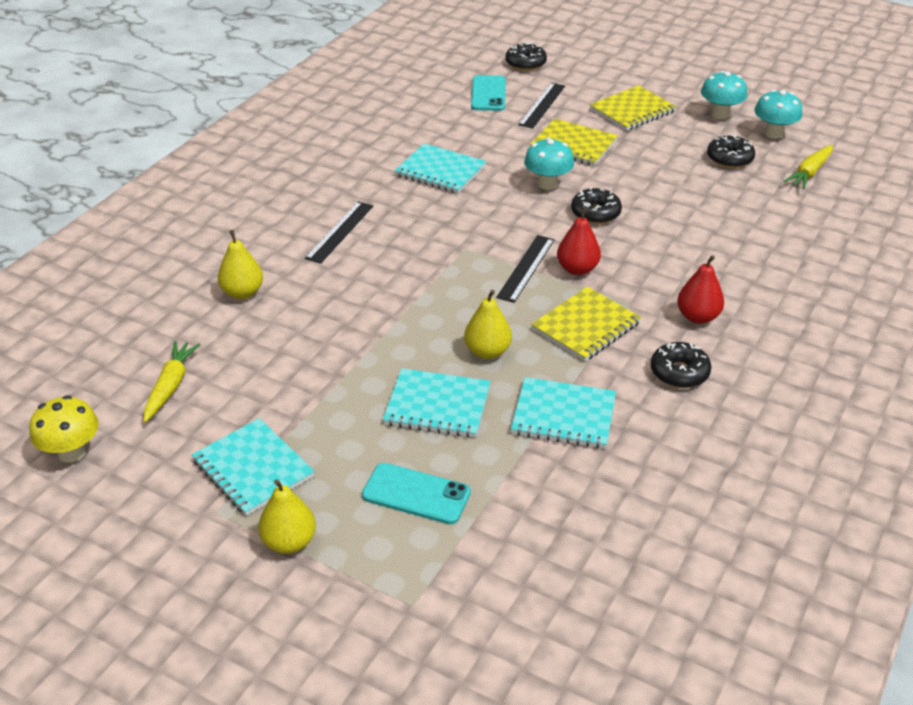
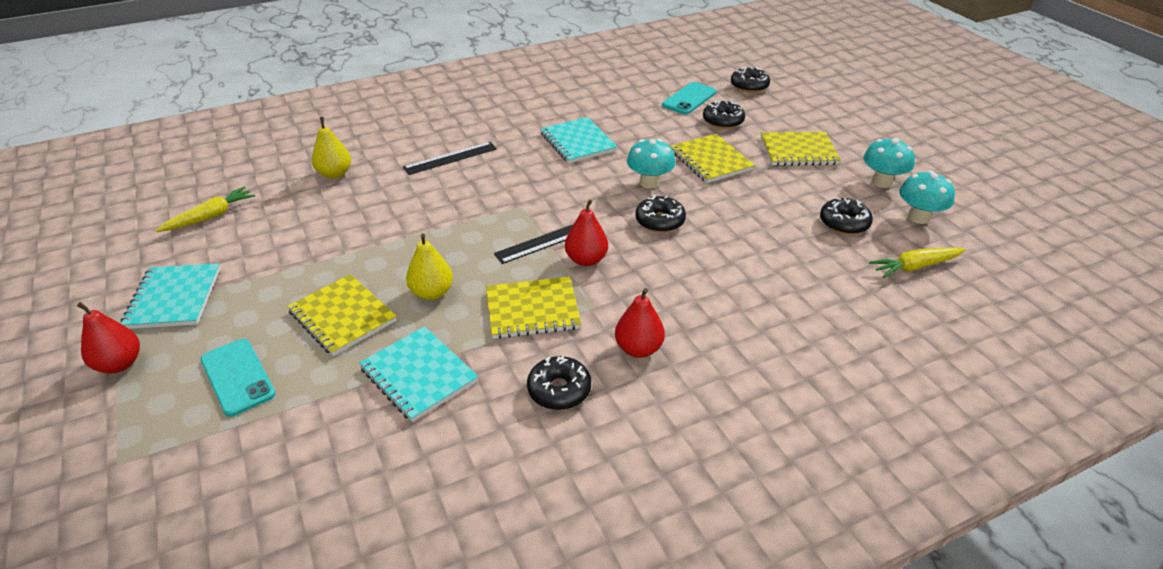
camera: 35 degrees right, 0 degrees up
(71, 452) = (104, 232): yellow mushroom -> none
(289, 542) = (120, 364): yellow pear -> red pear
(437, 405) = (343, 316): turquoise notebook -> yellow notebook
(542, 105) = (723, 121): black ruler -> black donut

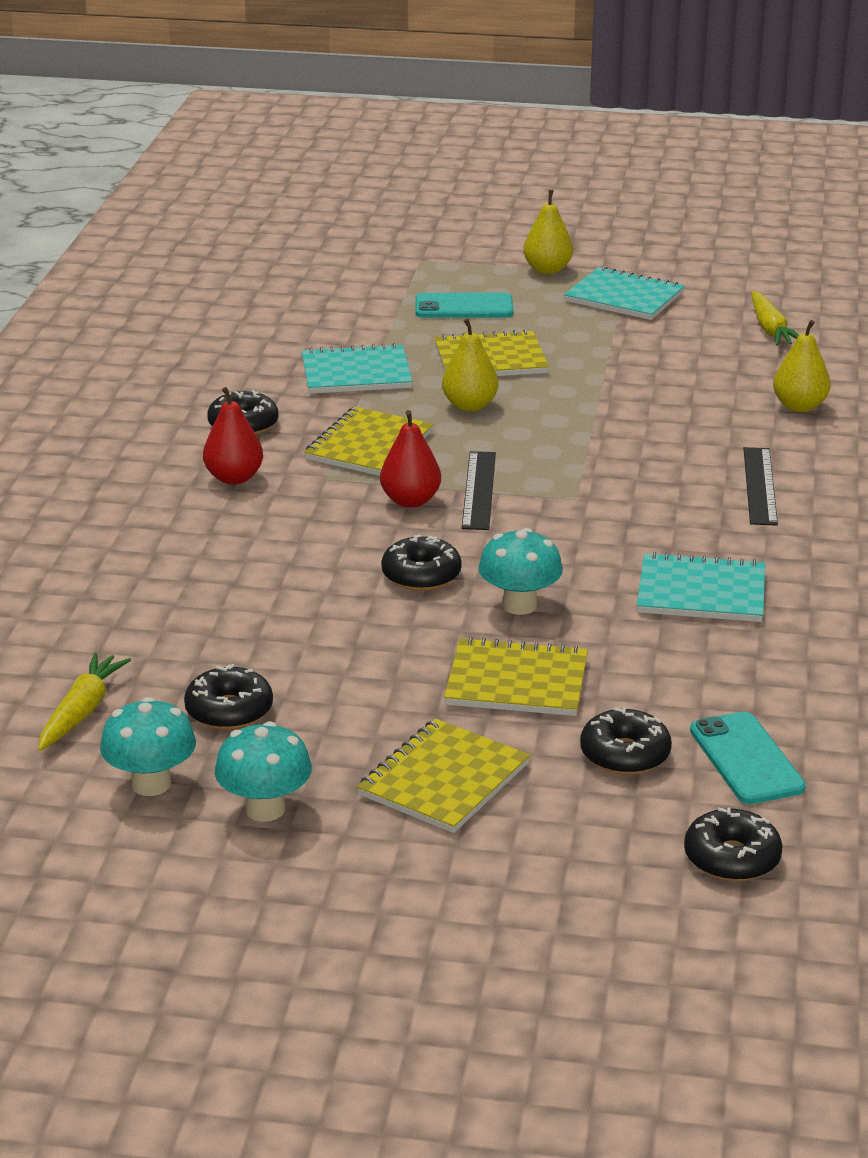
camera: 125 degrees right, 10 degrees down
(120, 364) = (547, 270): red pear -> yellow pear

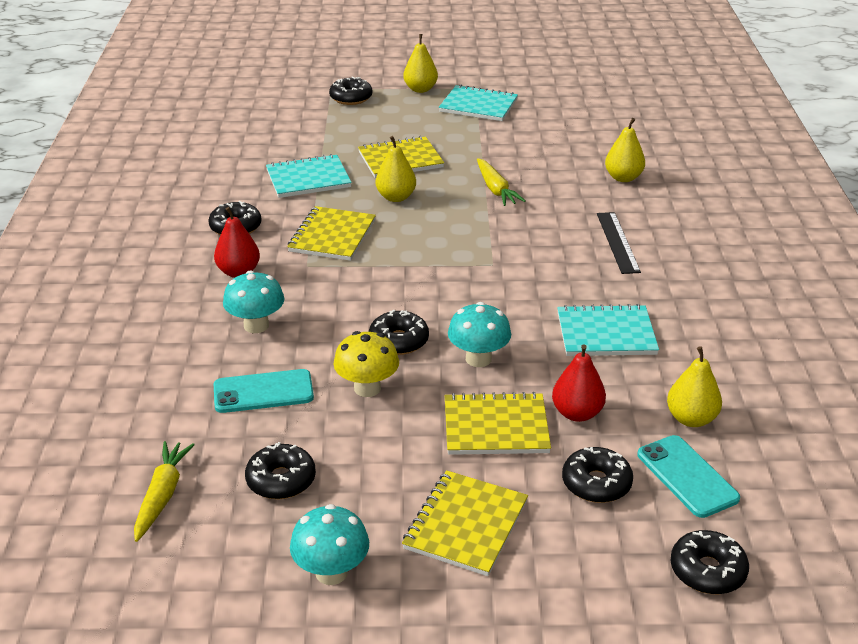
camera: 10 degrees left, 5 degrees up
(151, 784) = (233, 559): turquoise mushroom -> turquoise mushroom (256, 325)
(364, 624) = (367, 388): none -> yellow mushroom
(410, 501) = (374, 278): red pear -> red pear (577, 413)
(445, 274) = (351, 98): none -> black donut
(464, 307) = (371, 121): turquoise phone -> turquoise phone (263, 392)
(479, 490) = (421, 265): black ruler -> none
(770, 329) = (584, 121): yellow carrot -> yellow carrot (495, 189)
(778, 698) = (691, 419): none -> yellow pear

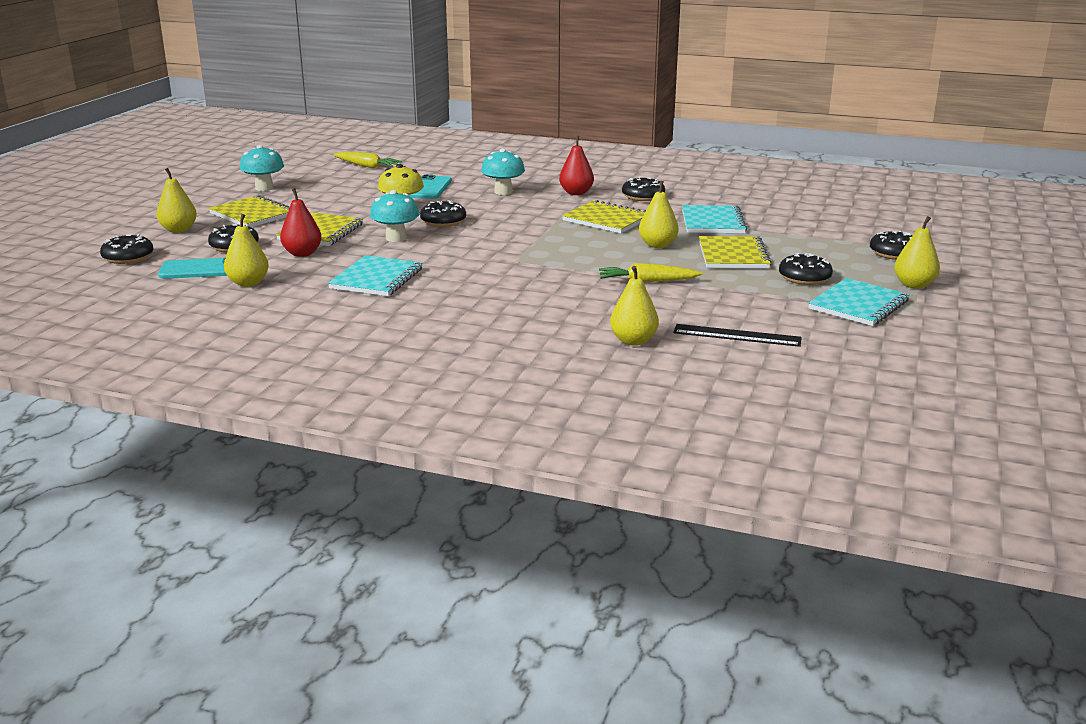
camera: 110 degrees right, 10 degrees down
(281, 480) = (345, 185): black donut -> black donut (804, 278)
(576, 575) = (179, 230): none -> yellow pear
(617, 242) = (506, 311): black ruler -> black ruler (737, 335)

